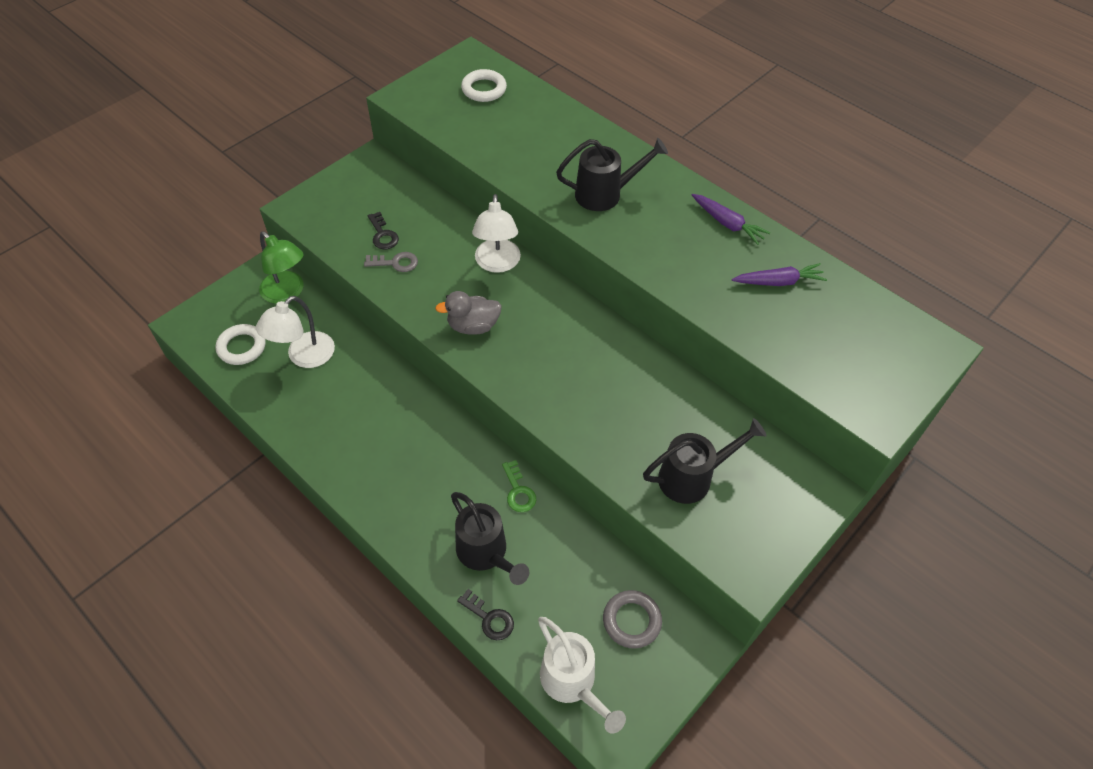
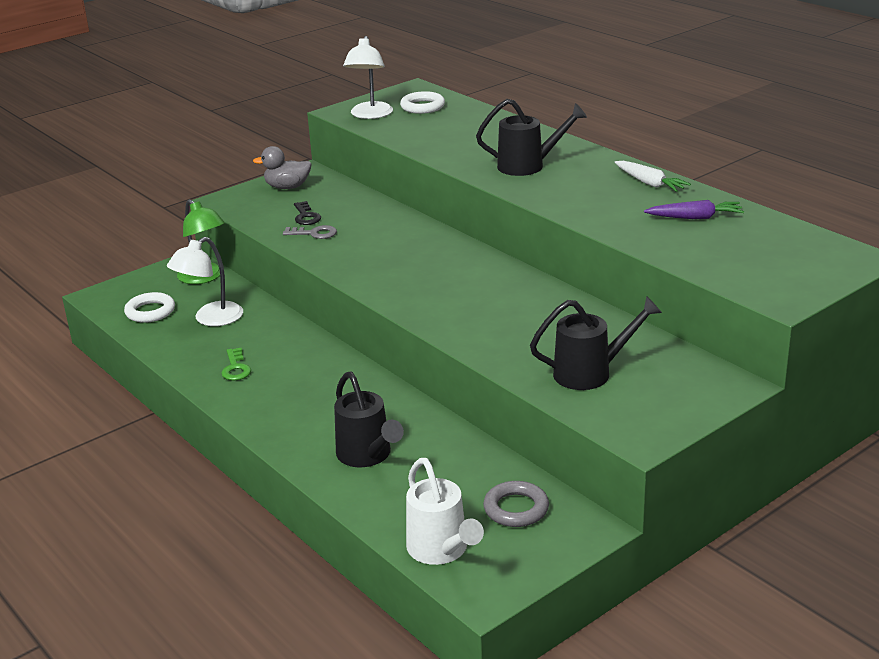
camera: 10 degrees right, 25 degrees down
(473, 326) = (382, 273): grey duck -> grey duck (287, 187)
(489, 618) = (361, 501): black key -> none
(497, 264) = (416, 235): white lamp -> white lamp (370, 115)
(518, 491) = (411, 414): green key -> green key (236, 368)
(727, 223) = (649, 183): purple carrot -> white carrot

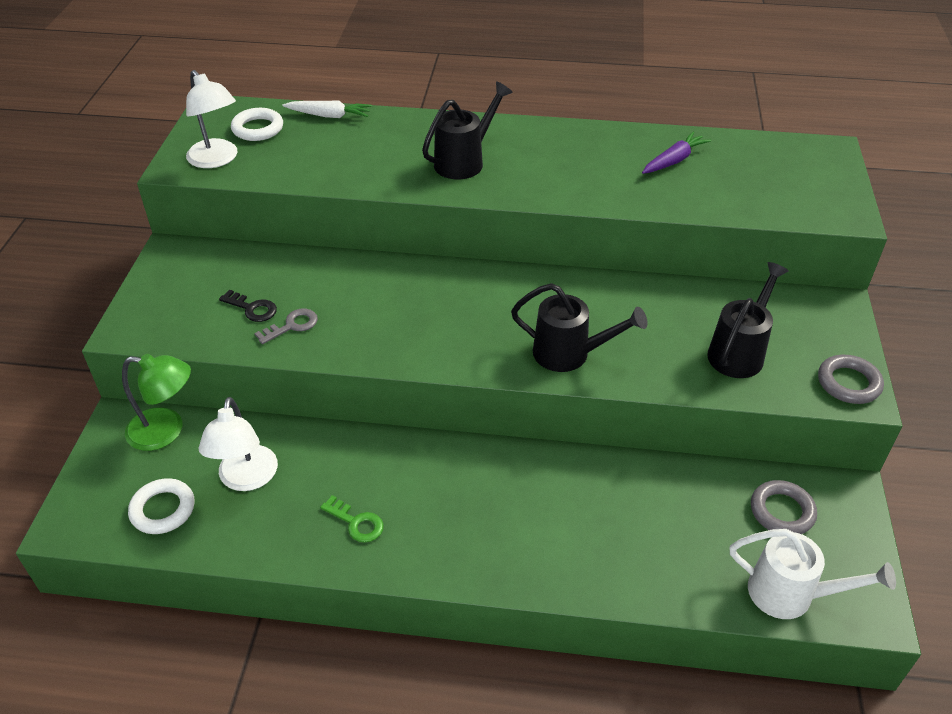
camera: 45 degrees left, 15 degrees up
(287, 187) = (177, 280): grey duck -> none
(367, 456) = (608, 540): black watering can -> black watering can (569, 354)
(647, 428) = (848, 383): none -> grey ring
(649, 183) = (588, 138): white carrot -> white carrot (329, 115)

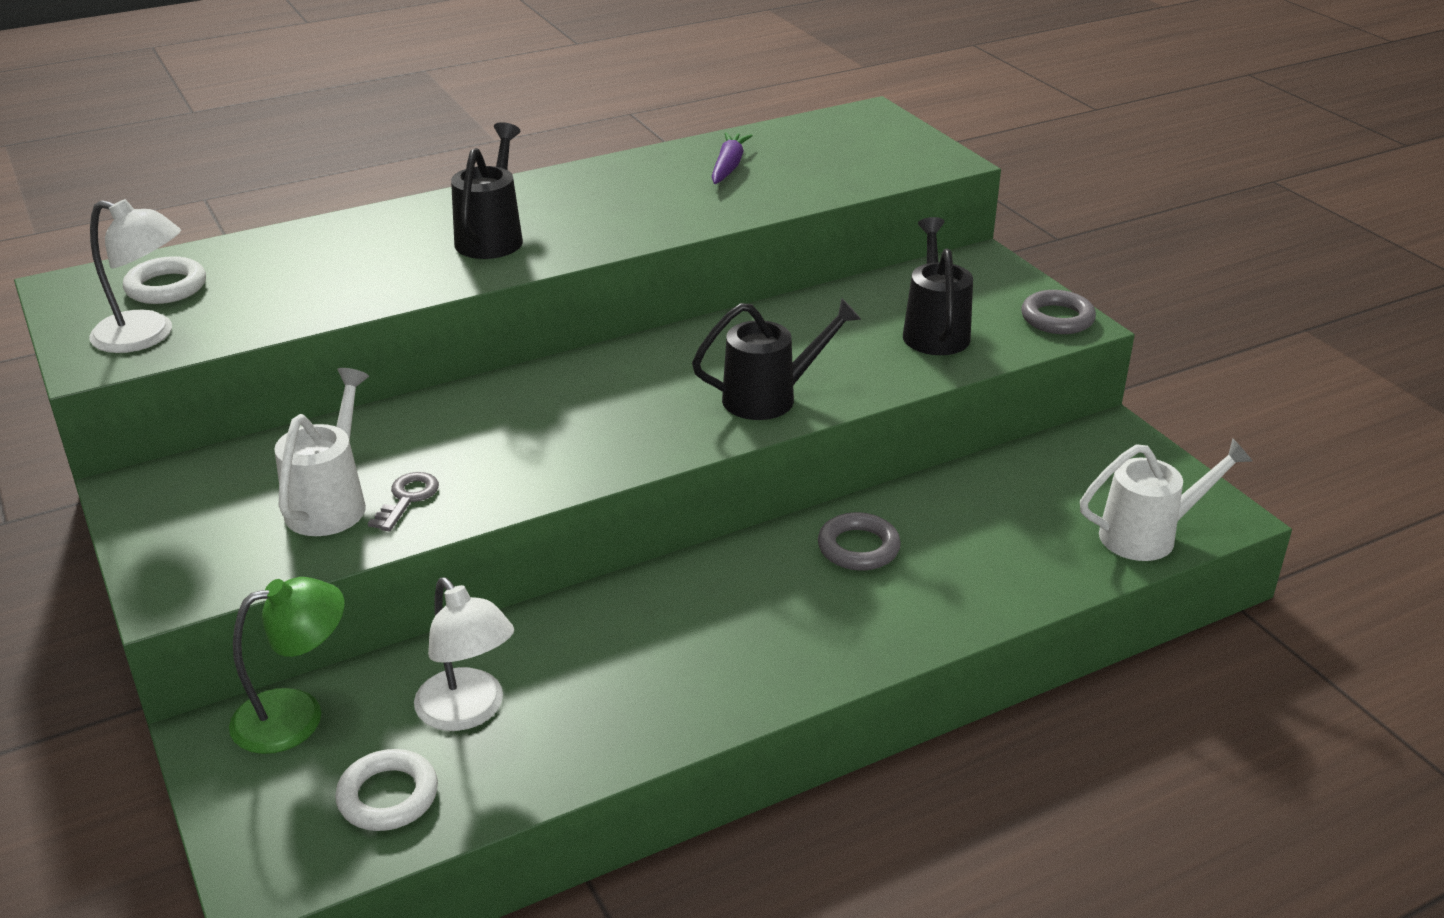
camera: 35 degrees left, 10 degrees down
(252, 308) = (331, 502): black key -> white watering can
(329, 115) = (254, 245): white carrot -> none
(356, 522) = (657, 687): green key -> none
(782, 511) = (1074, 473): grey ring -> grey ring (858, 547)

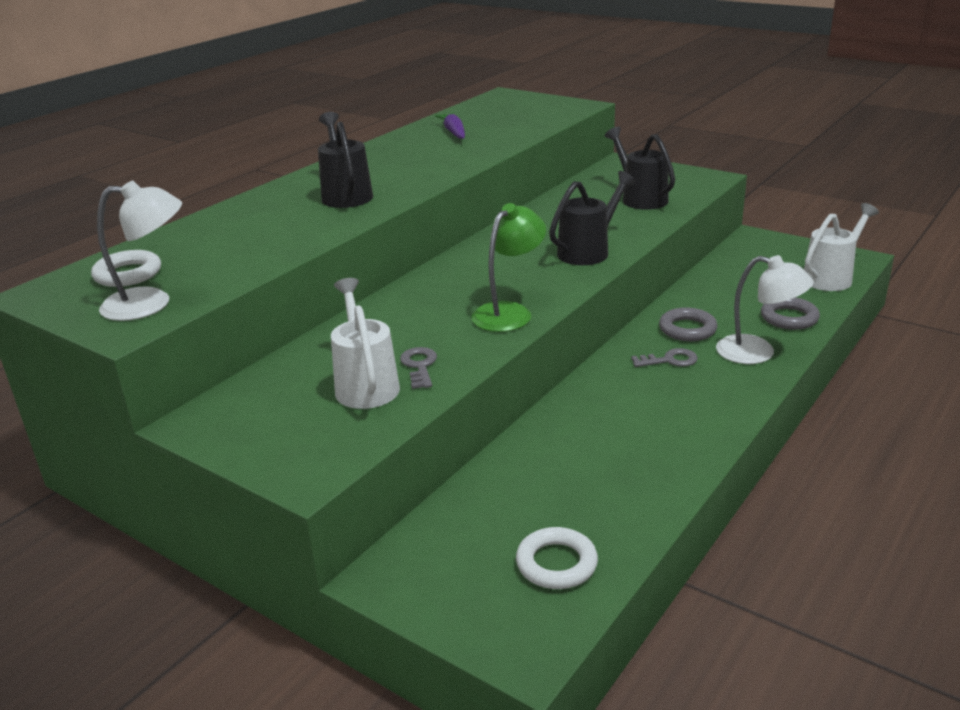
camera: 25 degrees left, 5 degrees down
(296, 715) = (432, 541): green lamp -> green lamp (509, 312)
(468, 712) = (553, 494): white lamp -> white lamp (757, 353)
(786, 585) = (669, 360): none -> grey key
(1057, 318) = (698, 177): grey ring -> grey ring (789, 318)

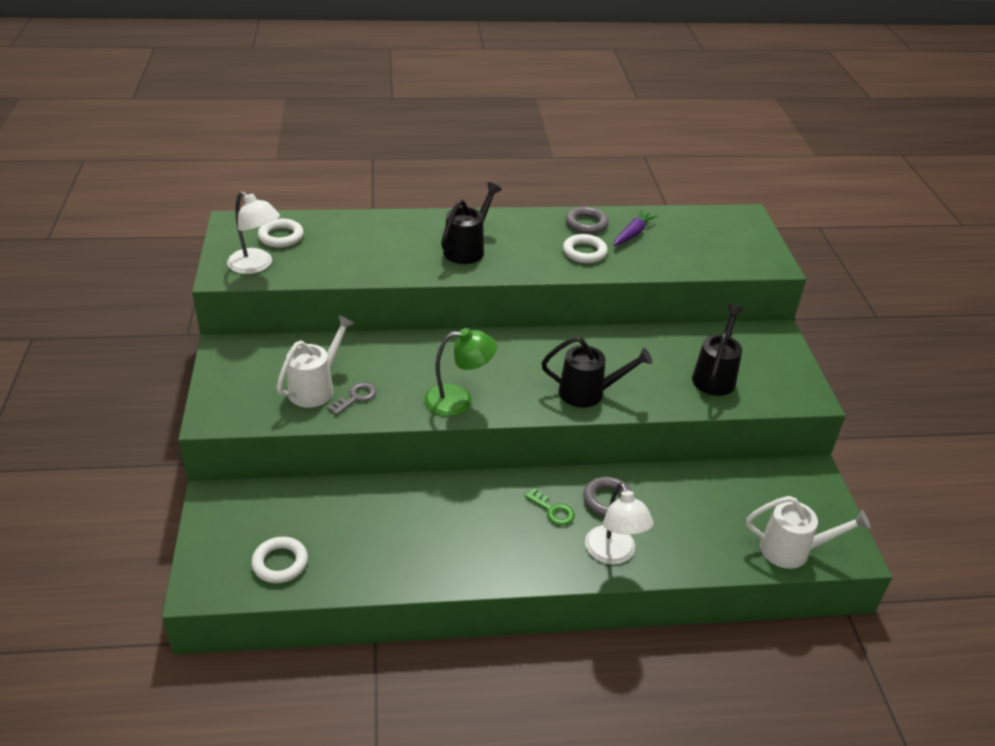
camera: 45 degrees right, 10 degrees up
(444, 155) = (584, 252): none -> white ring
(669, 360) = (553, 510): grey key -> green key
(789, 318) = (689, 551): grey ring -> grey ring (586, 224)

